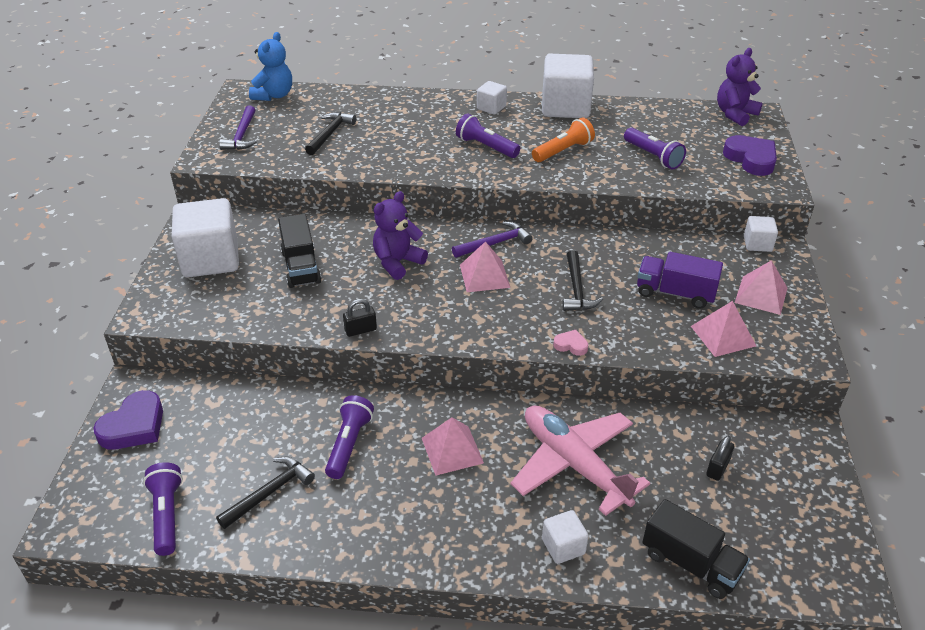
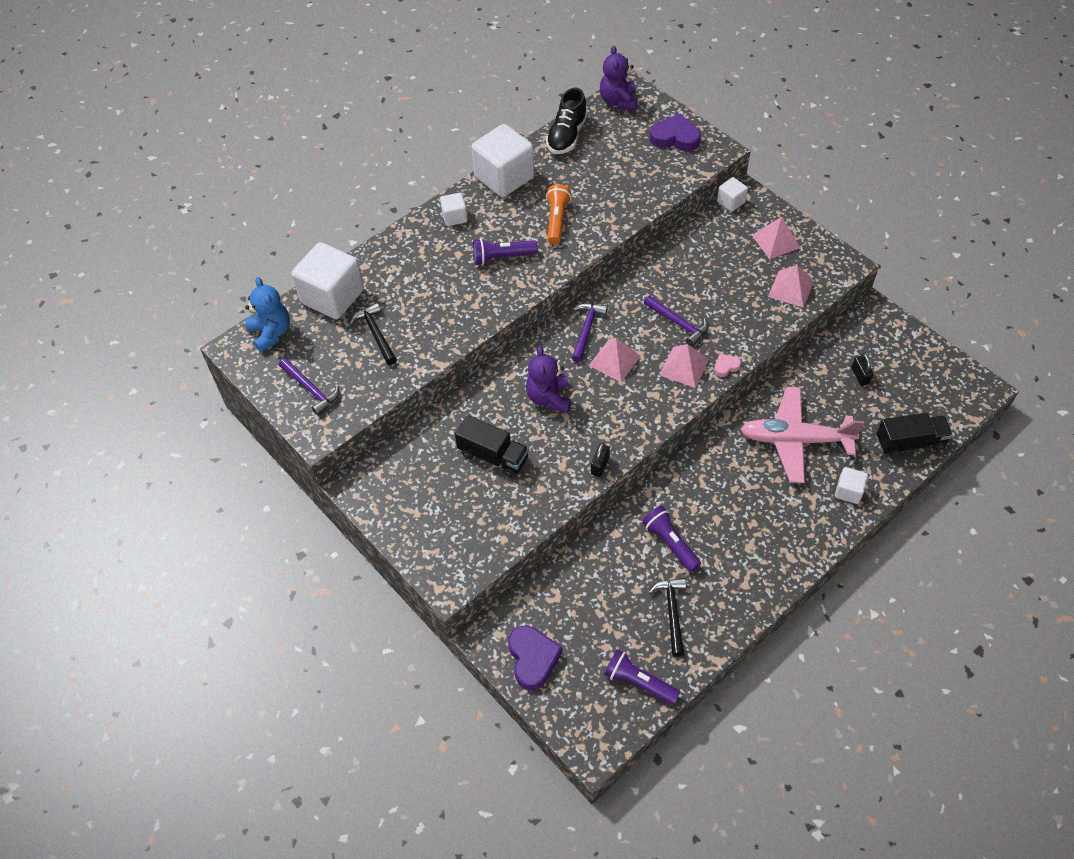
camera: 45 degrees left, 15 degrees up
(211, 259) = (424, 506): white cube -> white cube (332, 296)
(452, 450) = (727, 492): pink pyramid -> pink pyramid (684, 367)
(576, 289) = (678, 323): black hammer -> purple hammer
(653, 156) = (617, 181): purple flashlight -> none
(655, 111) = (567, 136): none -> black shoe
(675, 293) = (732, 279): purple truck -> none

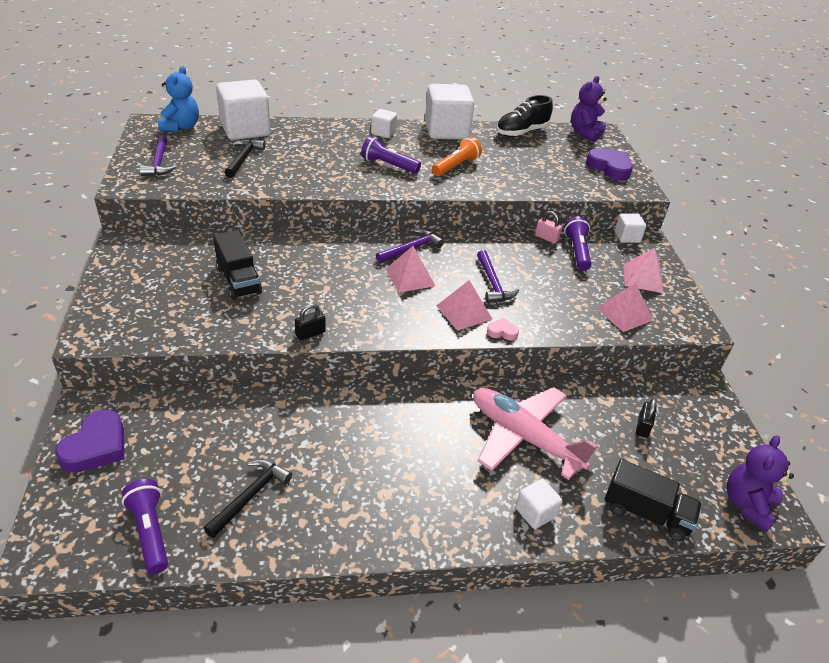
camera: 30 degrees right, 15 degrees down
(549, 397) = (328, 270): purple teddy bear -> purple teddy bear (747, 504)
(670, 543) = (316, 441): purple flashlight -> purple flashlight (577, 251)
(674, 245) = (546, 238): none -> pink padlock

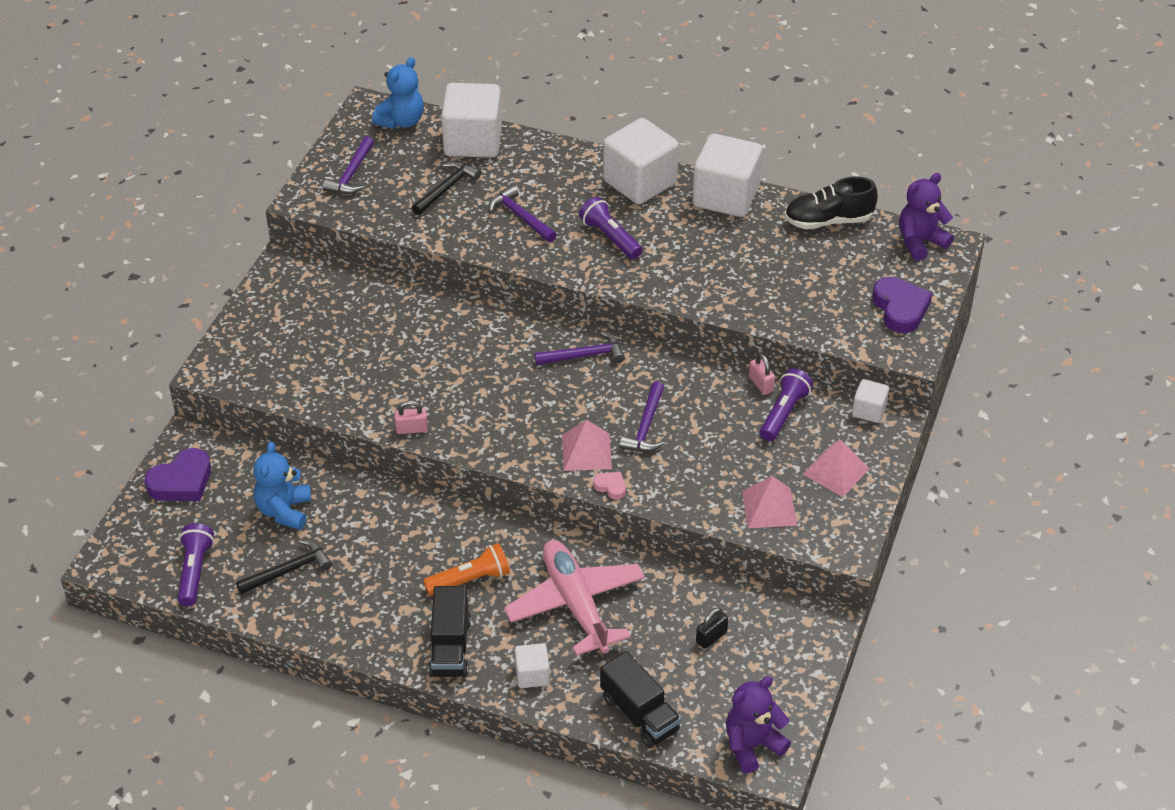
camera: 30 degrees right, 5 degrees up
(216, 441) = (284, 511): none -> blue teddy bear
(238, 280) = (375, 345): black truck -> black truck (450, 647)
(310, 333) = (412, 429): black padlock -> pink padlock
(313, 165) = (520, 217): none -> purple hammer
(383, 133) = (640, 182): white cube -> white cube, size x2.07
(410, 277) = (557, 392): pink pyramid -> none
(456, 166) = (693, 259): orange flashlight -> orange flashlight (470, 580)

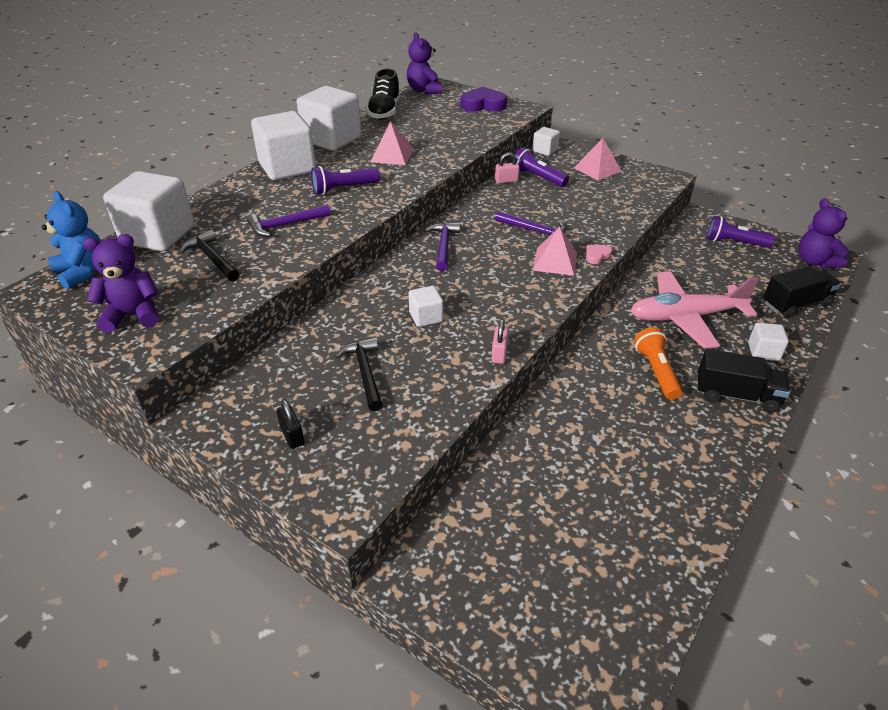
camera: 75 degrees left, 5 degrees down
(182, 481) = (477, 594): purple heart -> none
(195, 571) = (630, 597): purple flashlight -> purple flashlight (734, 242)
(284, 511) = (547, 495): blue teddy bear -> none
(289, 570) = (635, 503): black hammer -> black hammer (365, 372)
(351, 174) = (133, 315): purple hammer -> purple teddy bear
(452, 367) = (426, 317): none -> white cube
(711, 637) = (717, 261): black padlock -> black padlock (292, 435)
(769, 508) = (628, 196): pink pyramid -> pink pyramid (392, 155)

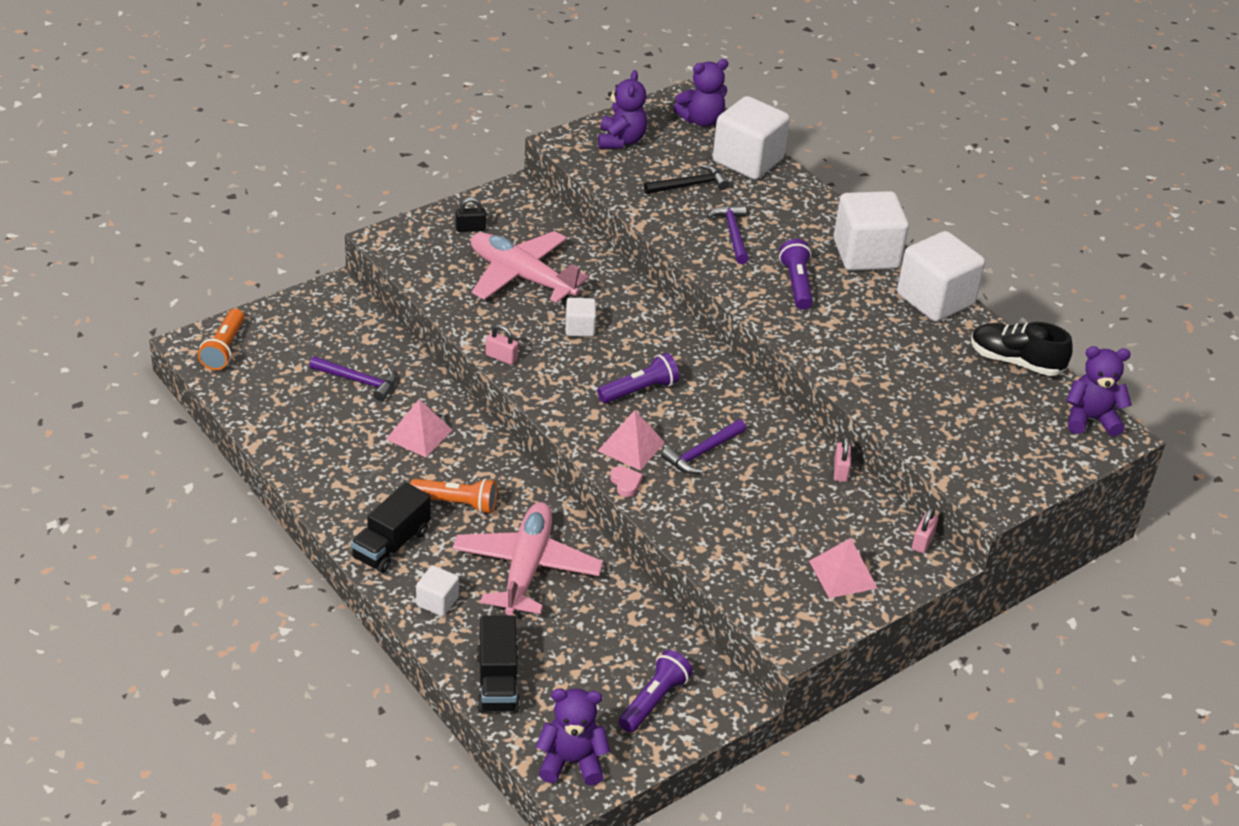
camera: 105 degrees right, 0 degrees up
(83, 272) = (701, 120): blue teddy bear -> purple teddy bear
(365, 372) = (521, 276): black hammer -> pink plane
(392, 155) = (871, 337): pink pyramid -> pink pyramid (419, 434)
(444, 246) = (702, 373): purple hammer -> purple hammer (358, 381)
(483, 105) = (1016, 463): purple heart -> none
(538, 177) = (839, 504): purple flashlight -> purple flashlight (639, 390)
(545, 150) = (922, 542): white cube -> pink padlock
(588, 660) = (224, 349): none -> orange flashlight

